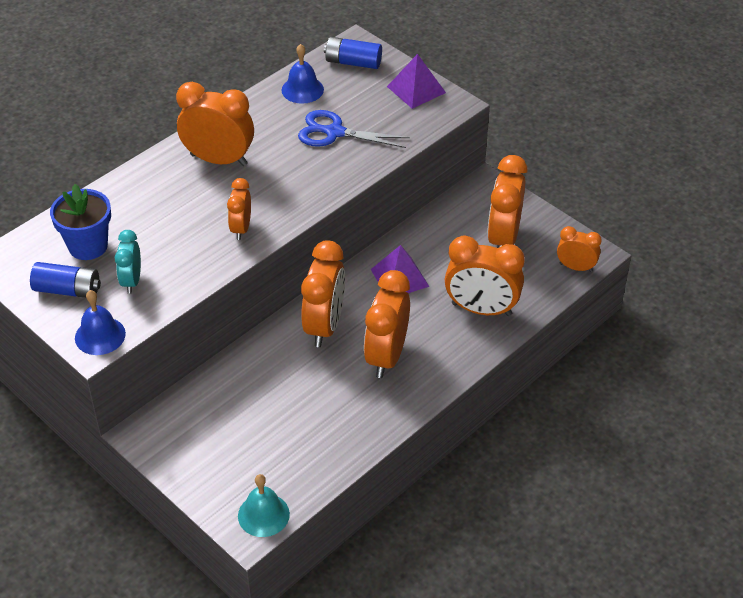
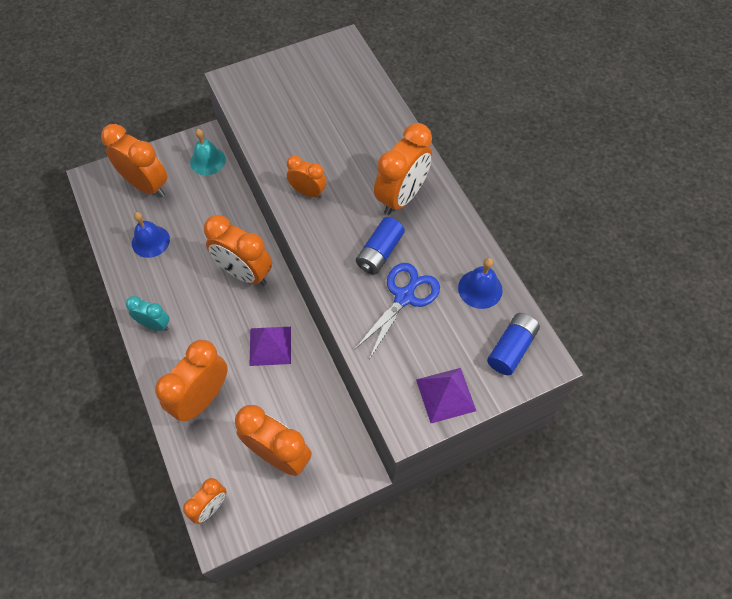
camera: 110 degrees right, 15 degrees up
(67, 290) = (294, 75): blue battery -> blue battery (379, 252)
(88, 246) = (335, 94): blue flower pot -> none
(100, 335) = (239, 85): blue bell -> blue bell (150, 241)
(131, 281) = (284, 112): turquoise clock -> turquoise clock (155, 324)
(263, 515) = (99, 189): turquoise bell -> turquoise bell (207, 161)
(386, 356) = (191, 306): orange clock -> orange clock (146, 185)

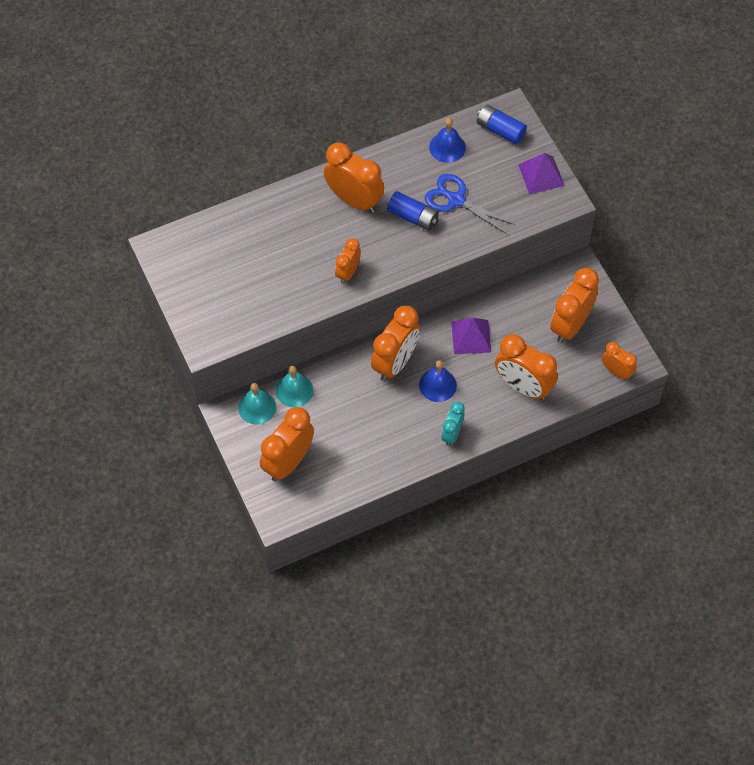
camera: 90 degrees left, 0 degrees up
(150, 241) = (358, 449): blue bell -> blue bell (437, 385)
(222, 189) = (294, 390): none -> turquoise bell

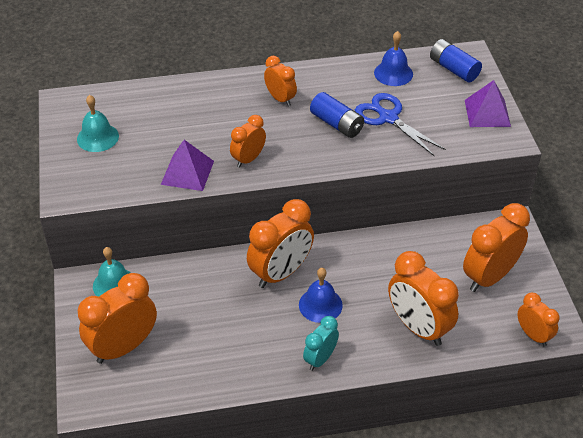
camera: 15 degrees right, 15 degrees down
(294, 390) = (161, 276): turquoise bell -> turquoise bell (97, 137)
(354, 200) = (280, 99): orange clock -> orange clock, size x0.57
(471, 337) = (373, 265): purple pyramid -> purple pyramid (187, 172)

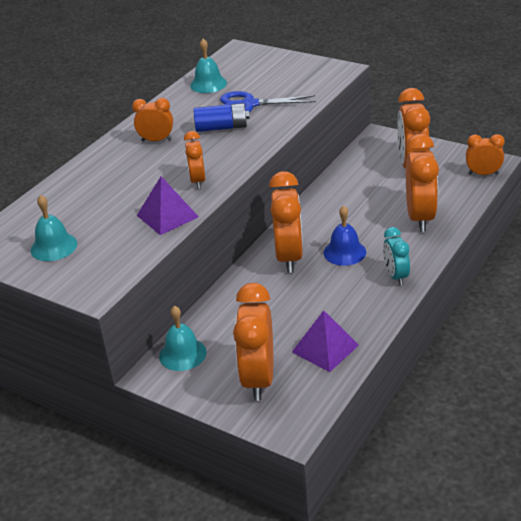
camera: 45 degrees left, 10 degrees down
(393, 73) = (208, 84): blue bell -> turquoise bell
(418, 327) = (420, 217): orange clock -> orange clock turned 90 degrees counterclockwise
(453, 69) = (243, 60): blue battery -> none
(487, 113) = (304, 67): purple pyramid -> purple pyramid (325, 348)

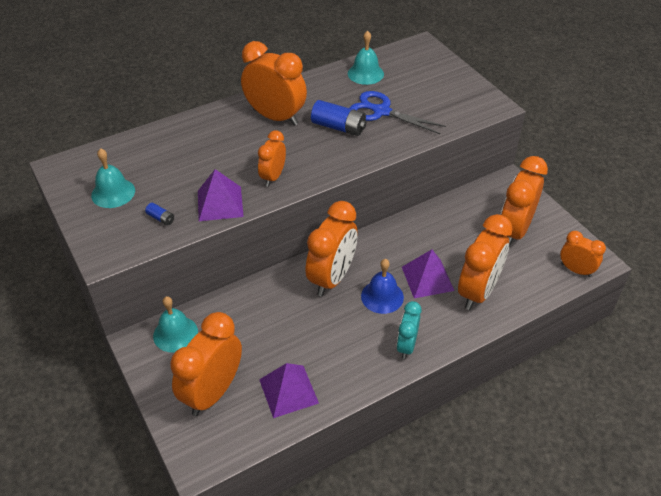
camera: 25 degrees right, 10 degrees up
(122, 246) = (161, 218): none -> blue battery
(156, 140) = (275, 117): orange clock -> orange clock, size x1.76
(371, 225) = (427, 278): none -> purple pyramid

